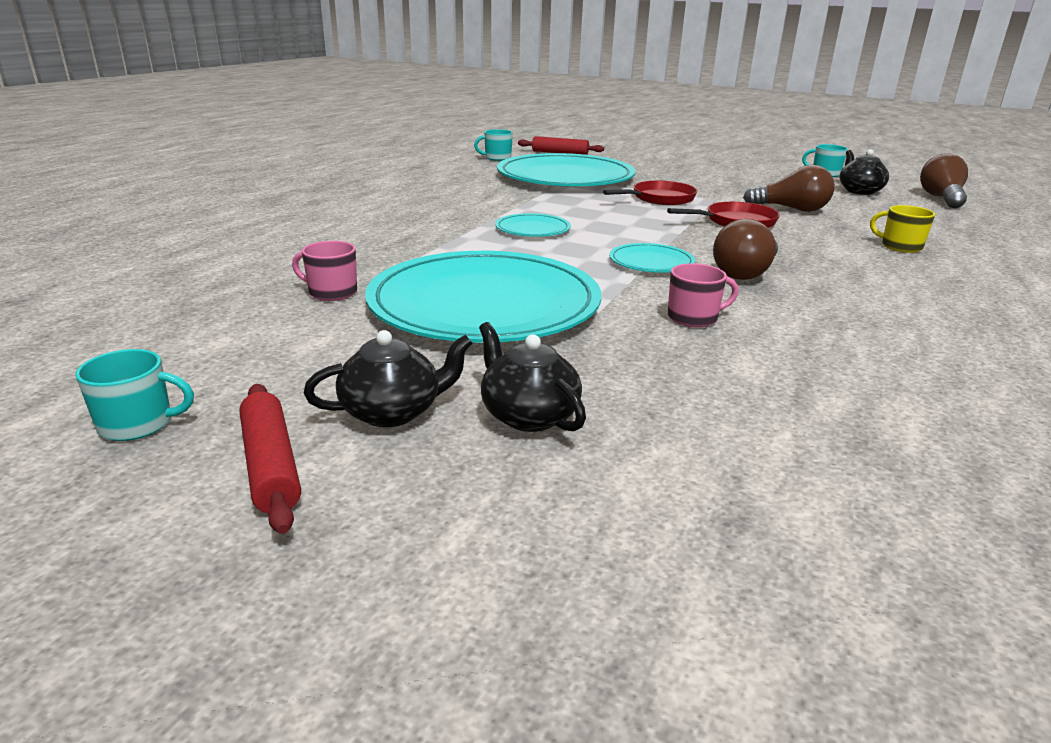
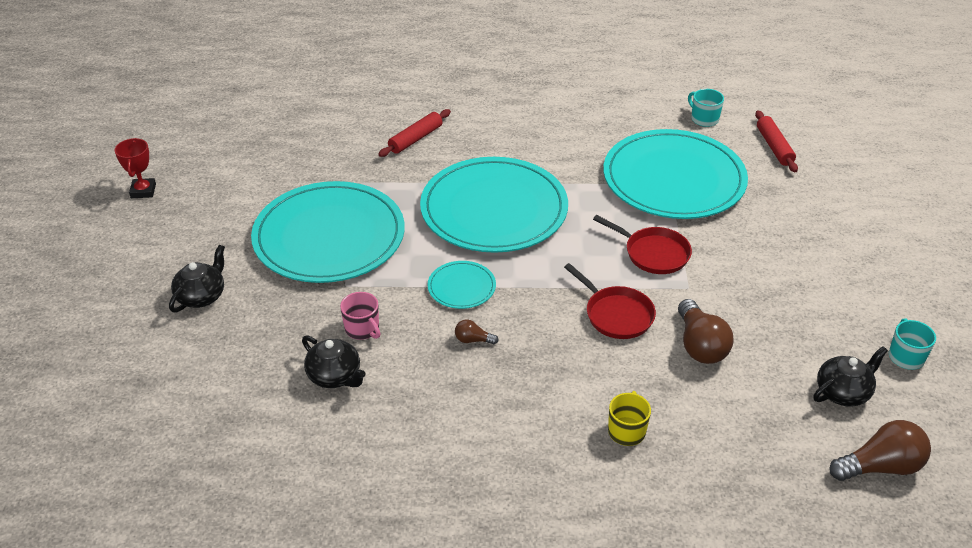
camera: 65 degrees right, 15 degrees up
(138, 424) = (143, 191): turquoise mug -> red trophy
(270, 465) = (128, 240): red rolling pin -> red rolling pin (415, 139)
(332, 292) = (309, 175): pink mug -> none
(393, 412) = (185, 254): black teapot -> black teapot (335, 376)
(532, 229) = (494, 209): turquoise plate -> turquoise plate, size x2.33
(745, 273) = (473, 340): brown light bulb -> brown light bulb, size x0.49

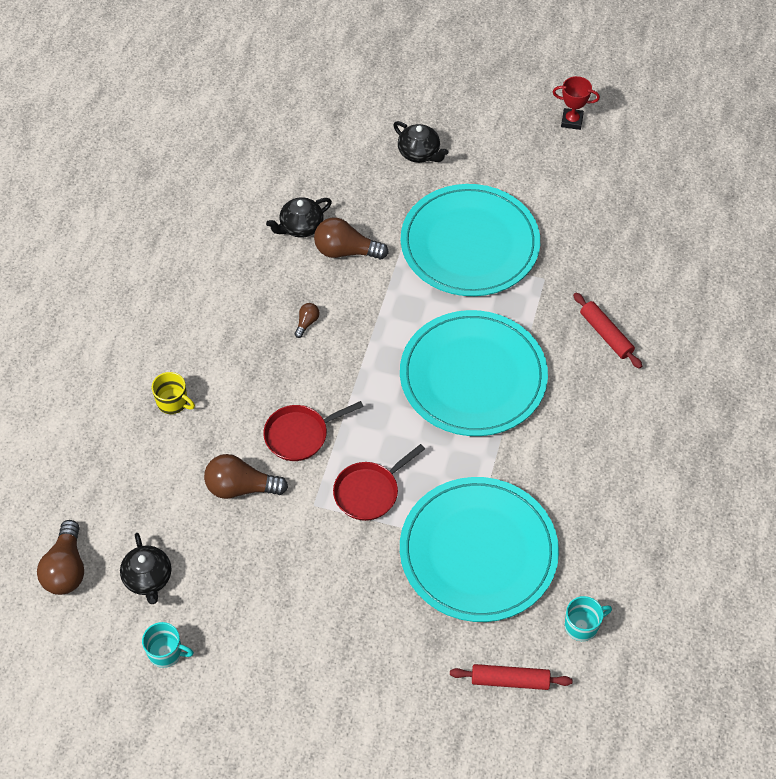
camera: 105 degrees right, 15 degrees up
(362, 329) = (345, 251): pink mug -> brown light bulb
(461, 287) = (373, 328): turquoise plate -> none

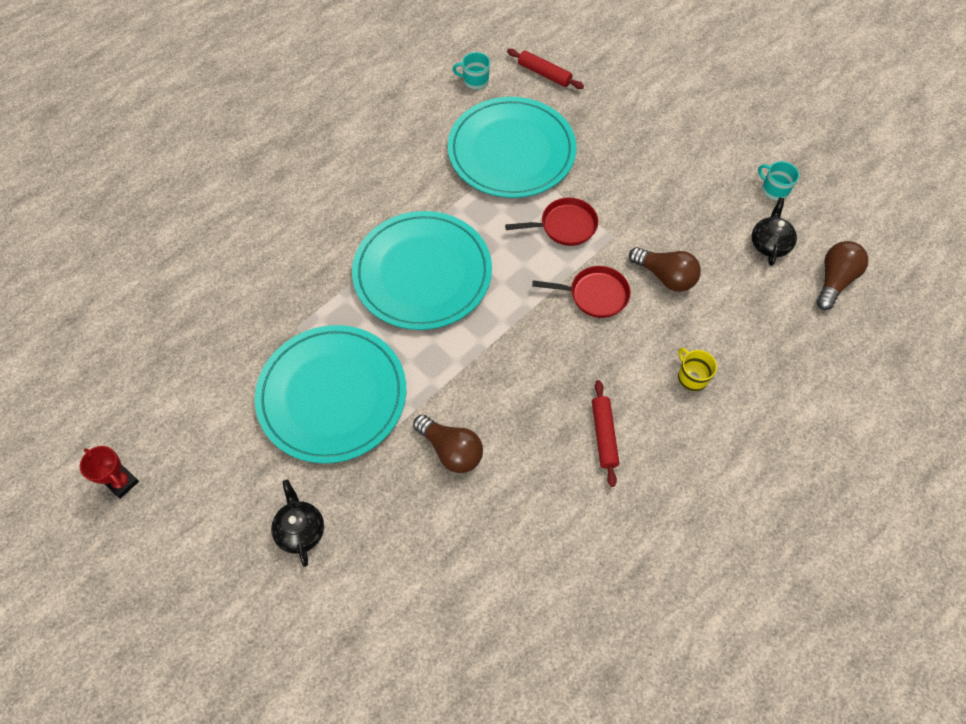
camera: 150 degrees left, 5 degrees up
(300, 227) = (478, 503): black teapot -> none
(307, 323) = (532, 393): brown light bulb -> none
(606, 334) = (289, 253): red rolling pin -> red rolling pin (604, 435)

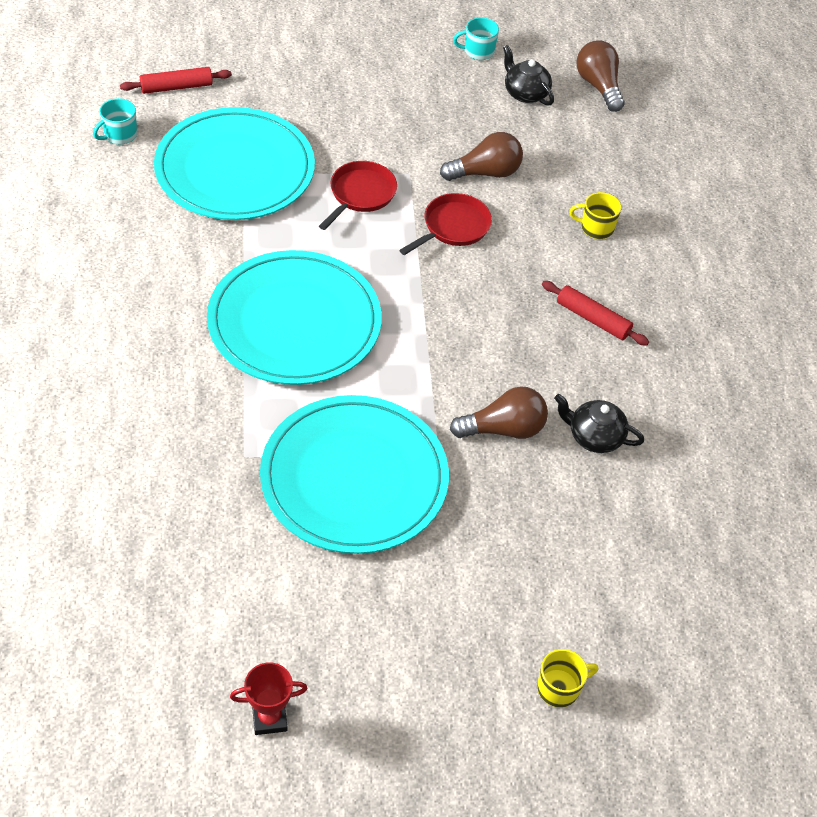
camera: 55 degrees left, 10 degrees down
(270, 635) = (559, 688): none -> yellow mug
(300, 530) = (473, 595): black teapot -> black teapot (594, 436)

